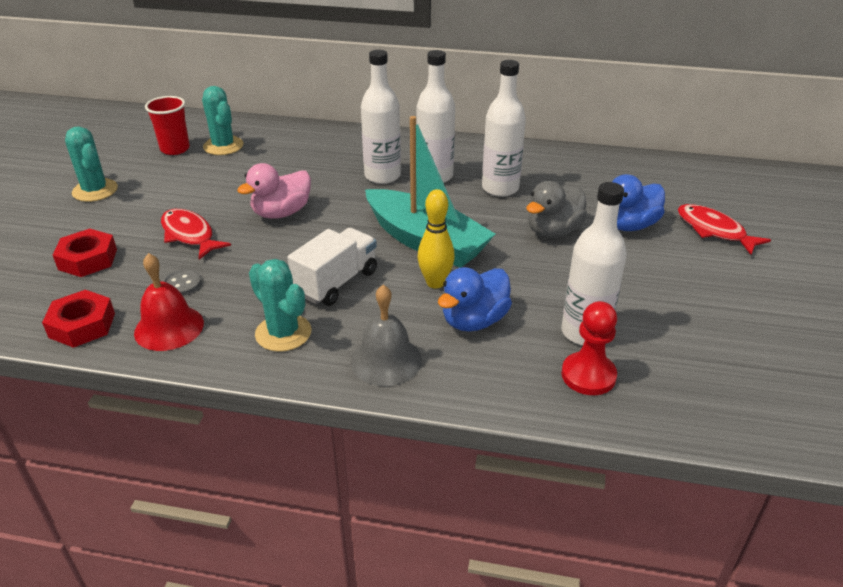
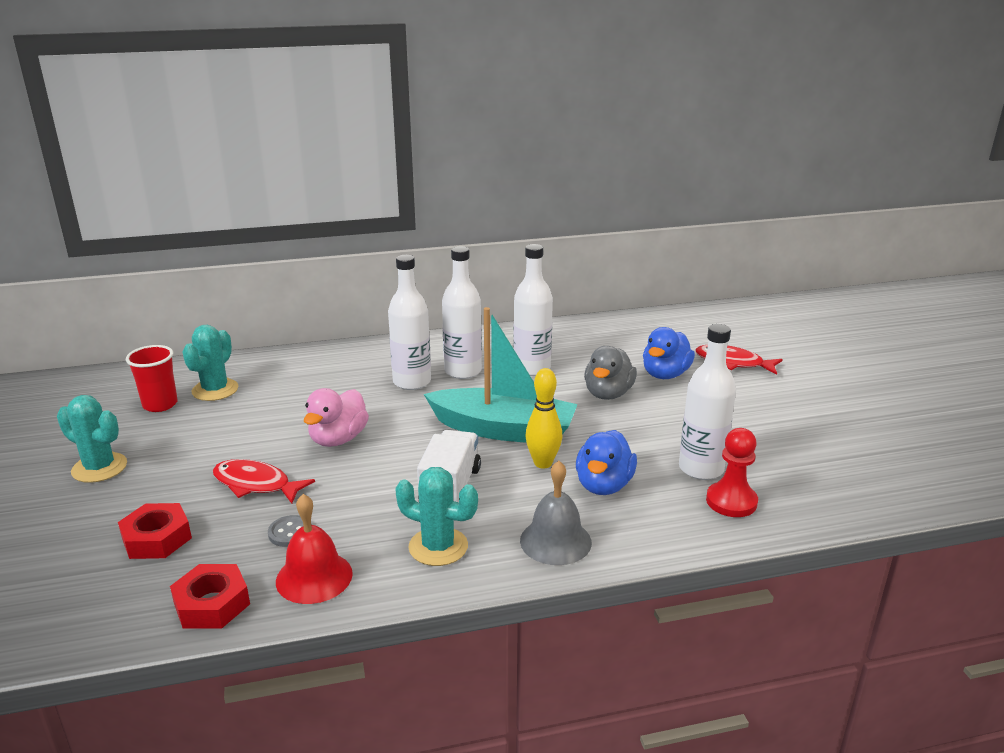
camera: 25 degrees left, 10 degrees down
(223, 146) = (215, 390): turquoise cactus -> turquoise cactus turned 75 degrees clockwise

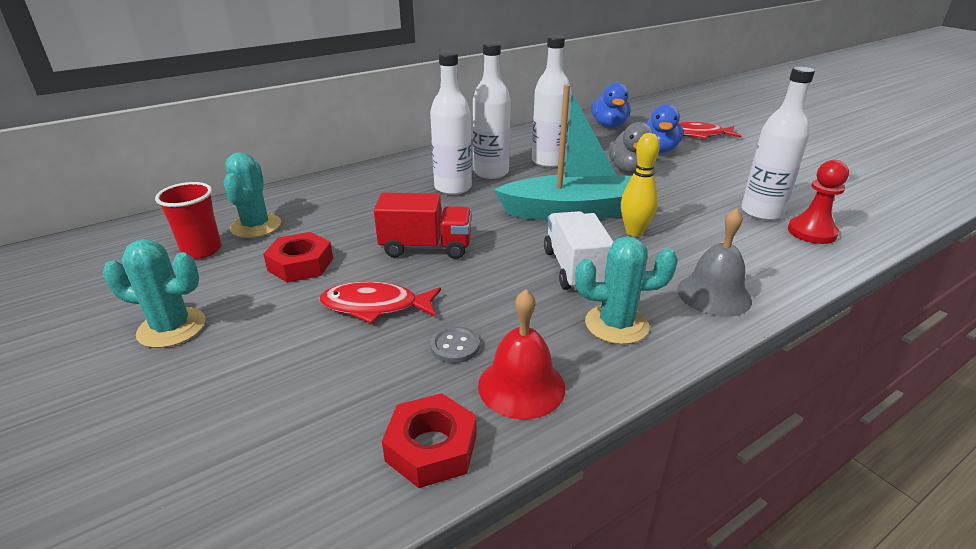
camera: 20 degrees left, 5 degrees up
(157, 538) = (303, 389): red nut -> red nut (301, 264)
(338, 439) = (426, 247): pink duck -> red truck
(604, 485) = (702, 240): blue duck -> blue duck (609, 125)

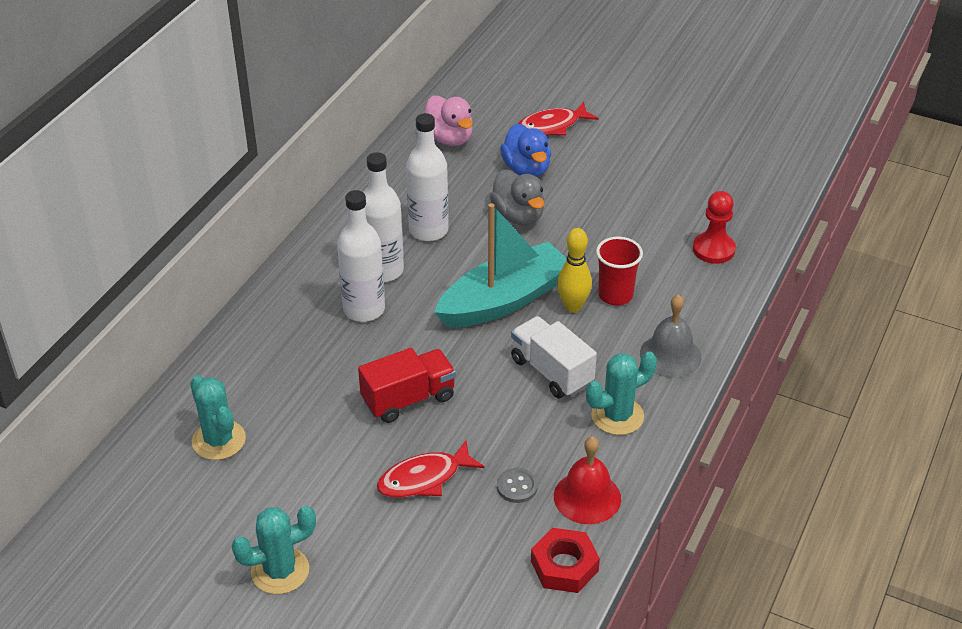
camera: 30 degrees left, 10 degrees up
(201, 250) = (201, 489): red cup -> red cup (615, 295)
(301, 264) = (315, 465): red nut -> none
(609, 125) = (449, 138): blue duck -> pink duck
(761, 212) = (664, 237): white bottle -> none

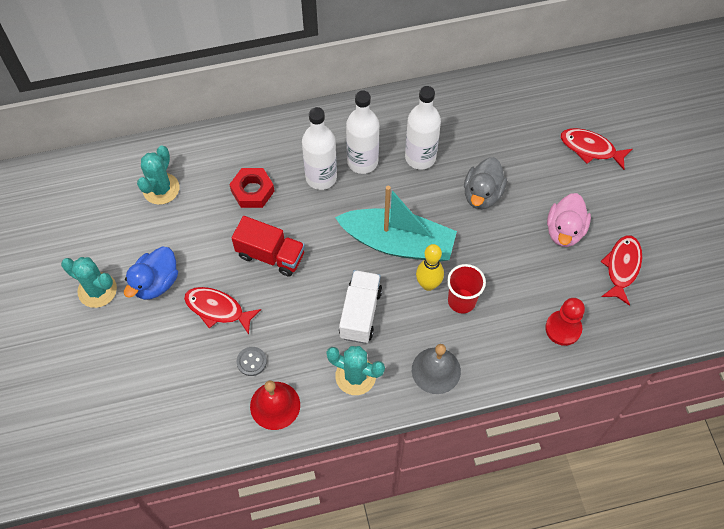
camera: 50 degrees right, 20 degrees up
(449, 138) = (517, 103): pink duck -> pink duck (564, 231)
(526, 169) = (531, 166): blue duck -> blue duck (156, 283)
(564, 566) = (212, 430): red nut -> red nut (252, 191)
(691, 179) = (622, 267): none -> red fish

